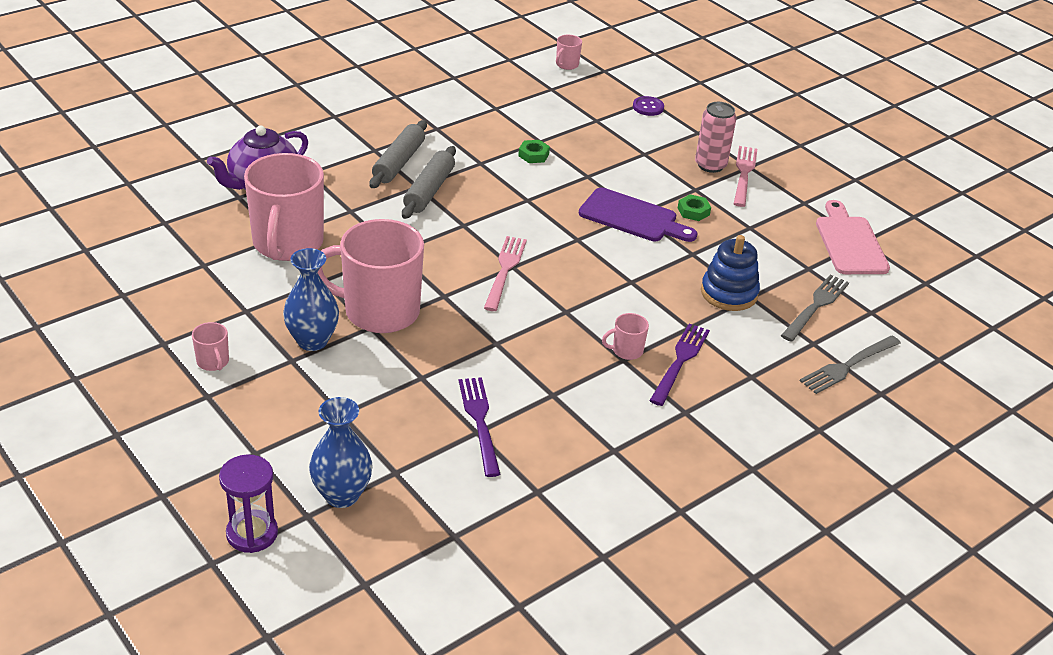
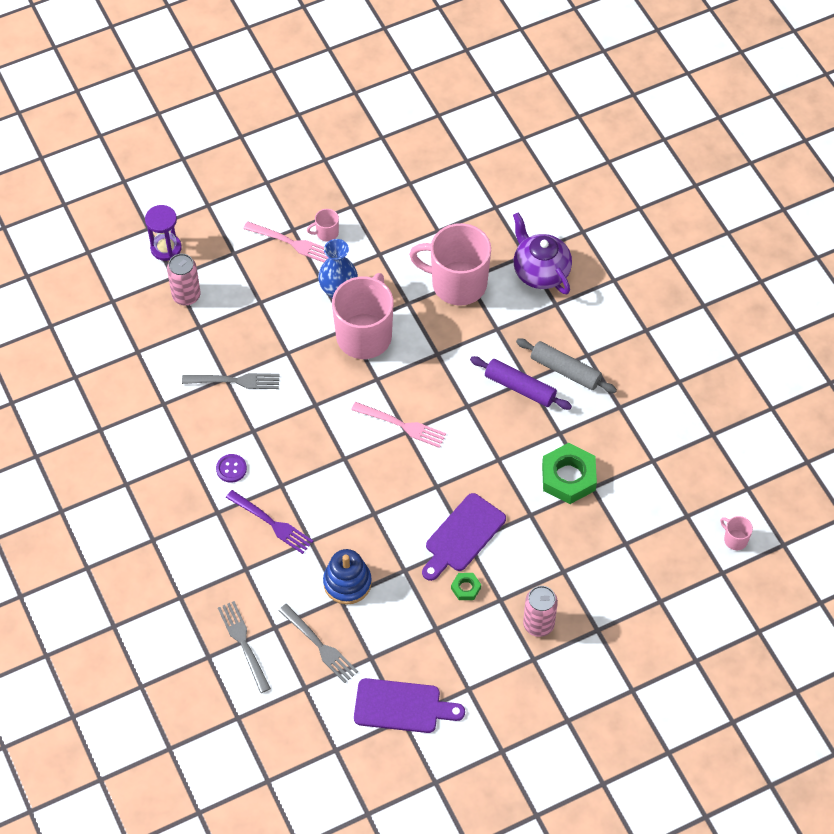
camera: 105 degrees right, 20 degrees up
(342, 495) = (186, 296): blue vase -> pink can
(429, 190) = (520, 388): grey rolling pin -> purple rolling pin
(479, 421) = (235, 381): purple fork -> grey fork
(533, 155) = (568, 477): green nut -> green nut, size x2.06
(626, 351) = (291, 489): pink mug -> none
(648, 107) = (647, 596): purple button -> purple button (231, 469)
(744, 173) = (521, 650): pink fork -> pink fork (291, 243)
(849, 243) = (402, 706): pink cutting board -> purple cutting board

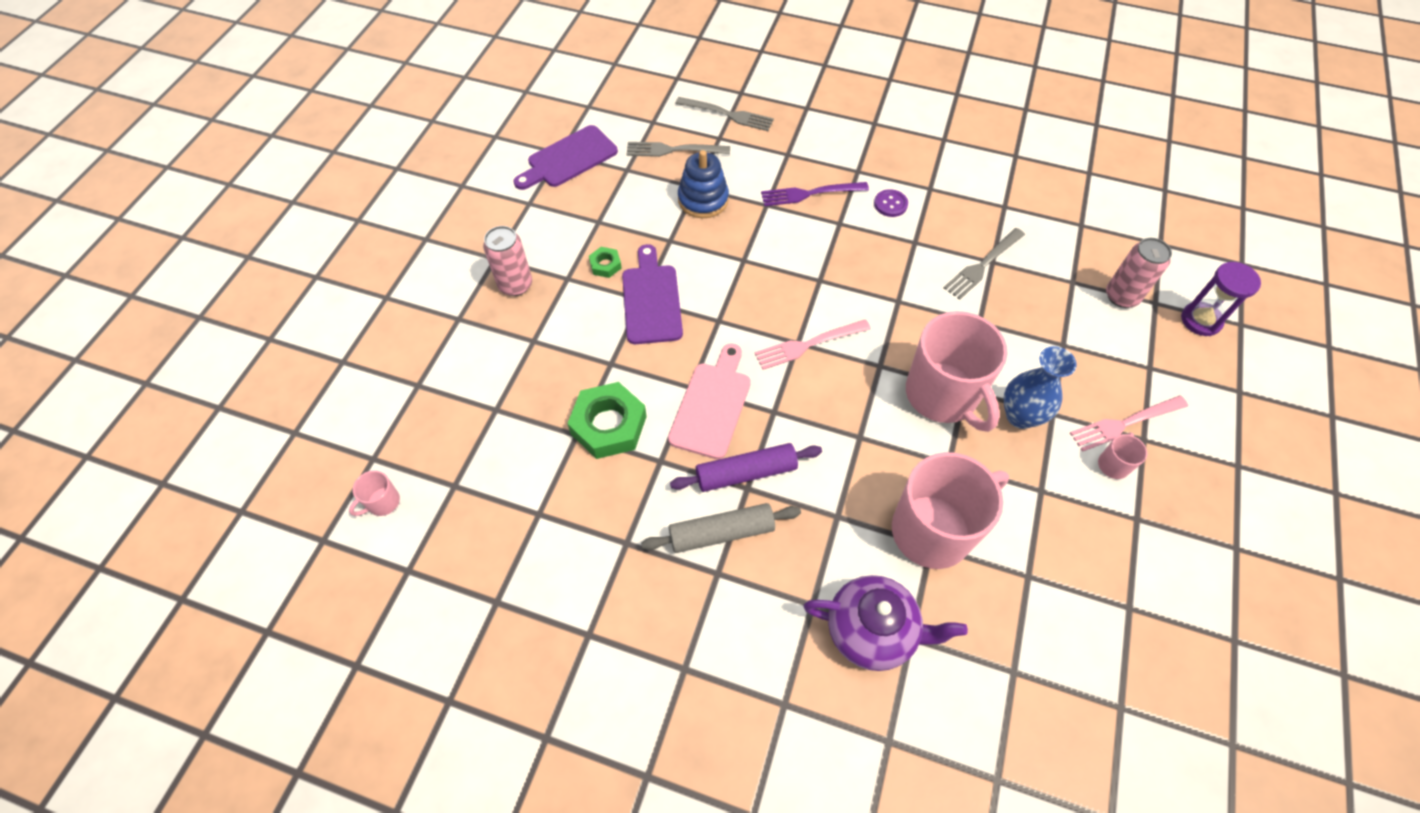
camera: 135 degrees right, 0 degrees up
(498, 438) = (712, 405): none -> pink cutting board
(735, 539) = (383, 502): pink mug -> pink mug turned 135 degrees clockwise

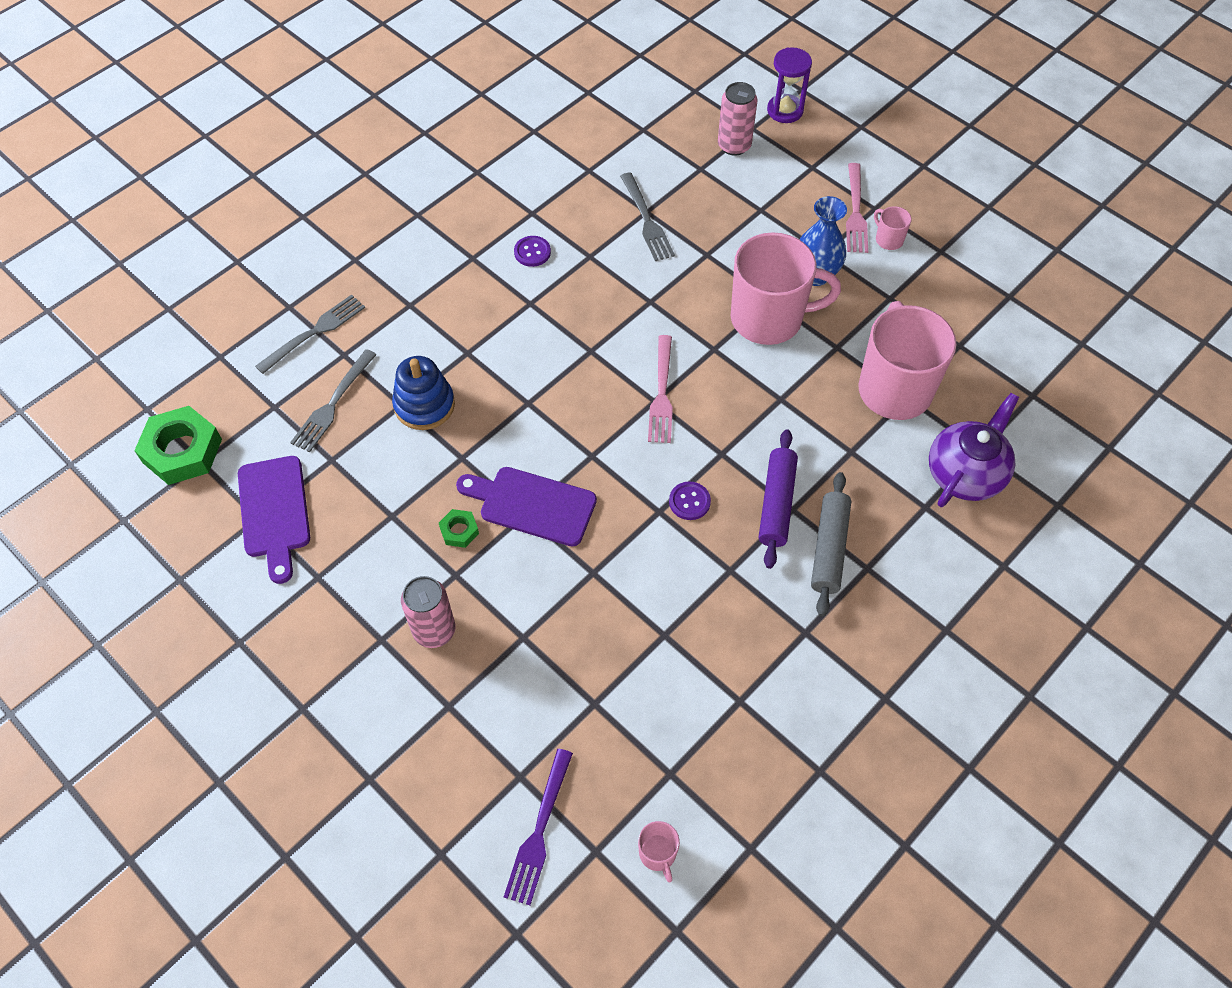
camera: 65 degrees left, 0 degrees up
(608, 425) = (667, 601): green nut -> green nut (182, 451)
(712, 405) = (689, 501): pink cutting board -> purple button
(809, 194) = (477, 310): purple fork -> purple fork (539, 832)

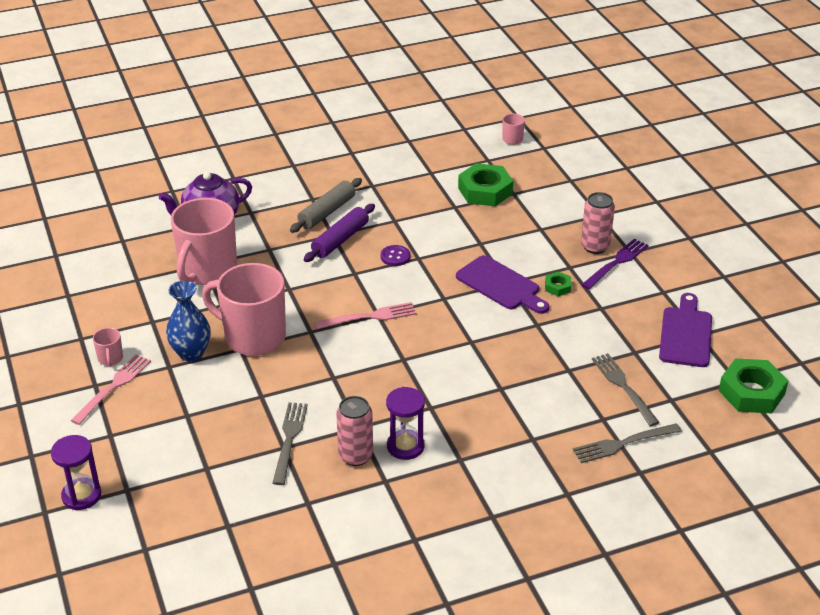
camera: 155 degrees left, 20 degrees down
(333, 404) = (623, 386): grey fork -> grey fork turned 75 degrees counterclockwise
(424, 405) = (551, 364): blue stacking toy -> none
(532, 252) = (405, 446): purple button -> purple hourglass
(539, 832) = (570, 160): purple fork -> purple fork (616, 262)
(638, 690) = (485, 191): none -> green nut
(662, 394) = (370, 317): pink fork -> pink fork turned 45 degrees clockwise
(734, 145) = (158, 478): pink can -> pink can (355, 456)

